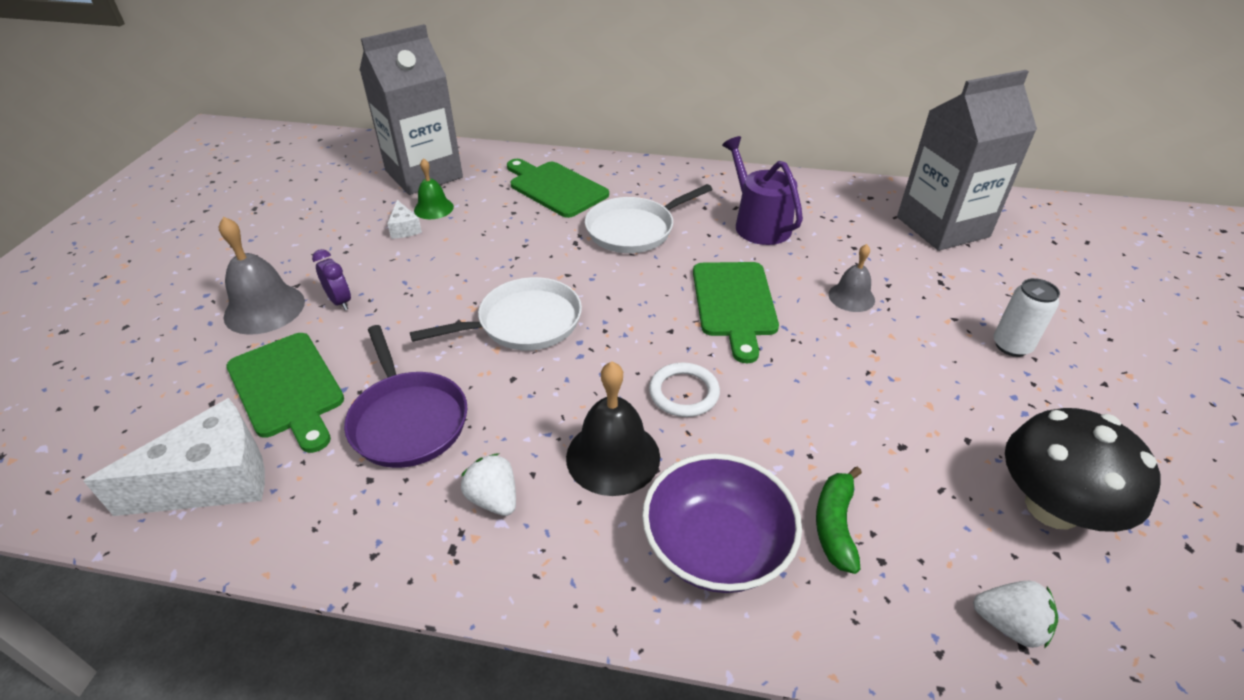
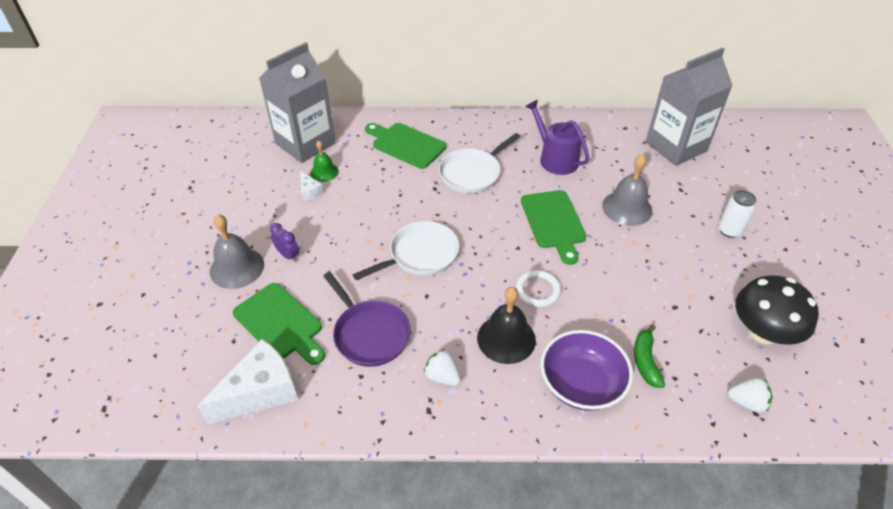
camera: 10 degrees left, 5 degrees up
(851, 297) = (627, 208): grey bell -> grey bell, size x1.65

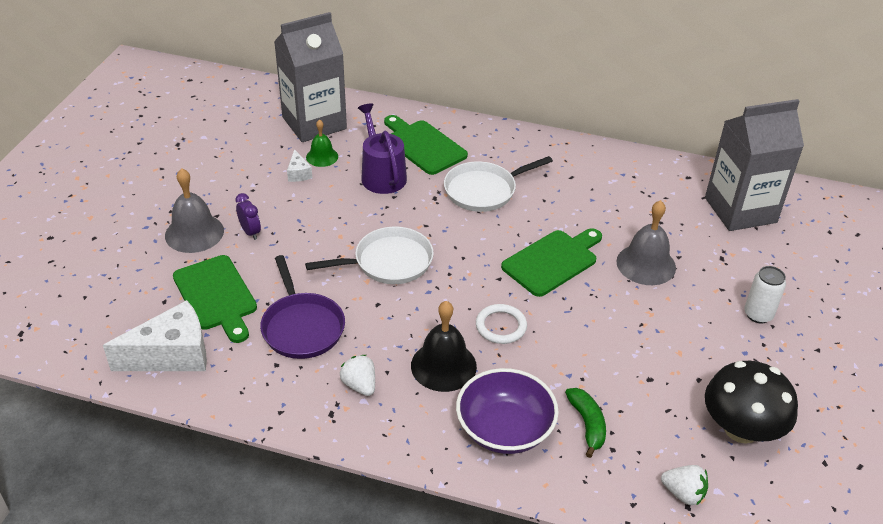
camera: 15 degrees right, 5 degrees down
(554, 222) = (552, 261): green cutting board -> green cutting board turned 135 degrees counterclockwise
(555, 158) = (587, 194): purple watering can -> purple watering can (381, 175)
(645, 361) = (587, 424): green banana -> green banana turned 150 degrees clockwise

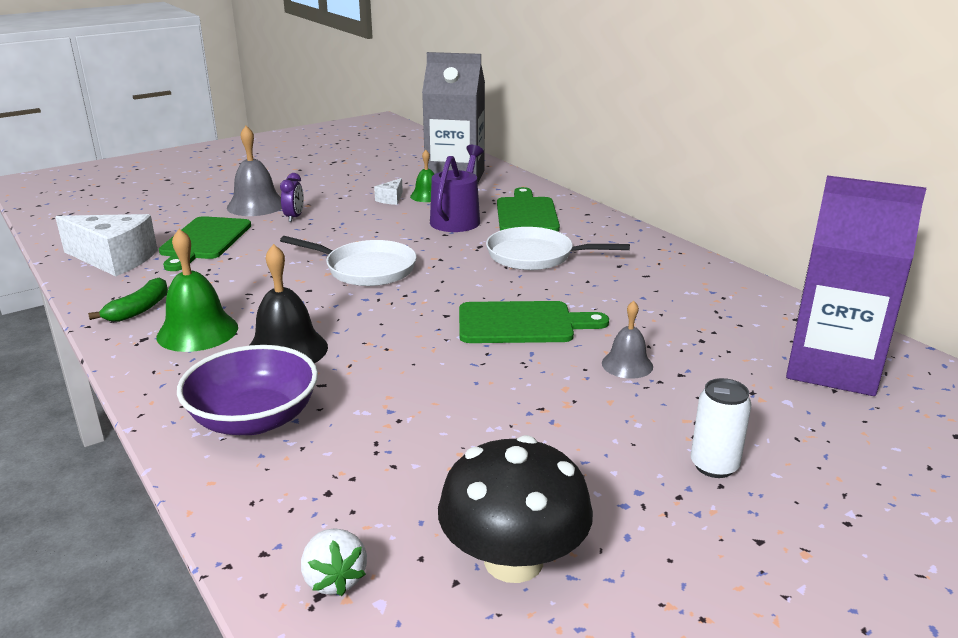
camera: 40 degrees right, 15 degrees down
(302, 327) = (226, 280): purple pan -> none
(359, 385) = (197, 331): white strawberry -> green bell
(501, 326) = (387, 346): white ring -> none
(587, 424) = (338, 458): green banana -> green banana (139, 309)
(646, 264) = (627, 364): grey bell -> grey bell, size x0.61
(740, 210) = (832, 367): grey carton -> purple carton

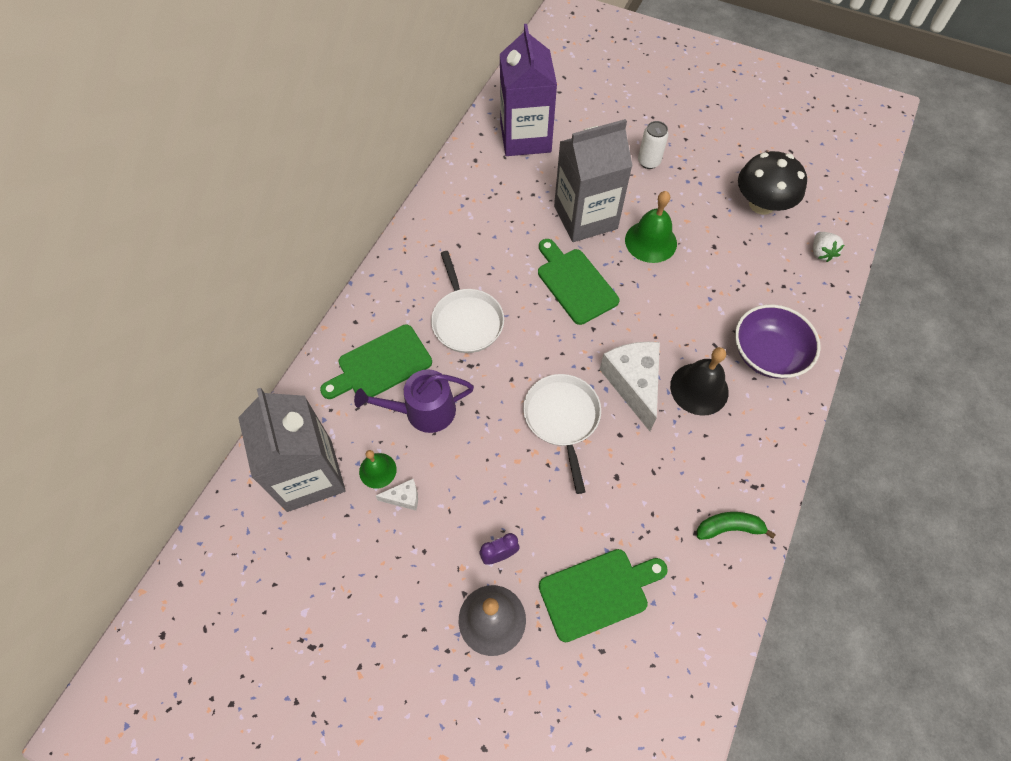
camera: 120 degrees left, 35 degrees up
(114, 259) = (681, 638): white cheese -> white cheese (633, 384)
(197, 331) = (722, 459): green bell -> green bell (650, 241)
(334, 579) = (821, 253): white strawberry -> white strawberry turned 135 degrees clockwise
(627, 364) = (585, 217): grey bell -> grey carton

